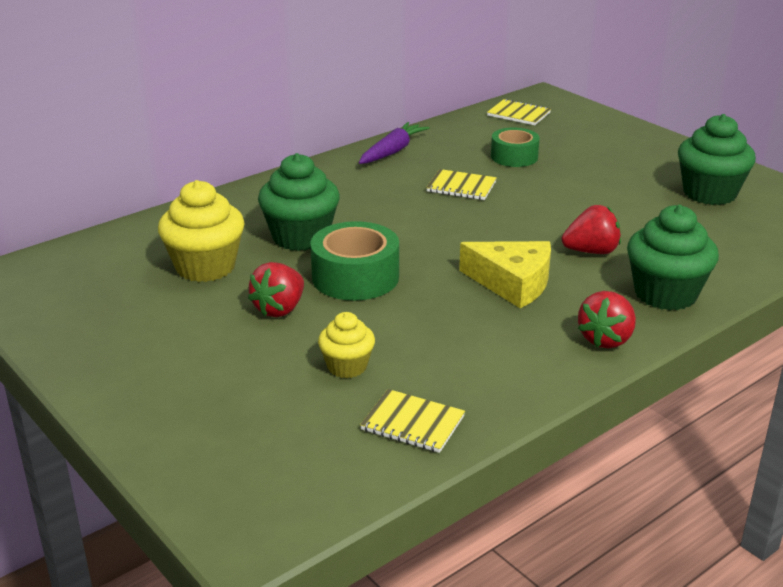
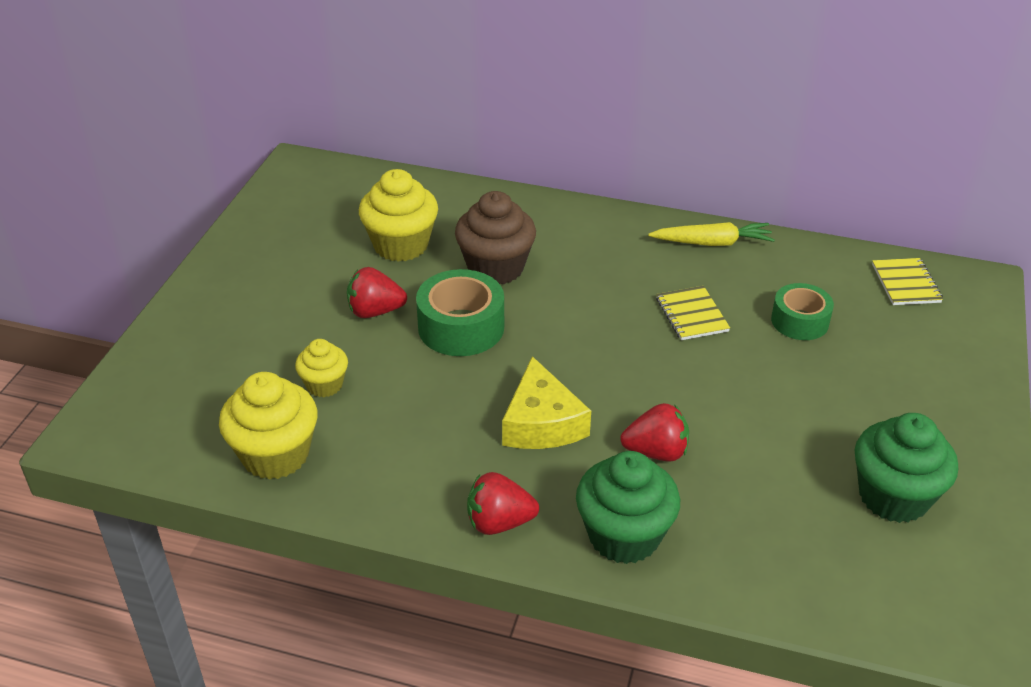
camera: 55 degrees right, 10 degrees up
(300, 237) = (495, 268): green cupcake -> brown cupcake
(392, 151) = (712, 243): purple carrot -> yellow carrot
(412, 423) = (275, 455): yellow notebook -> yellow cupcake
(591, 251) = (656, 452): red strawberry -> red strawberry turned 45 degrees counterclockwise

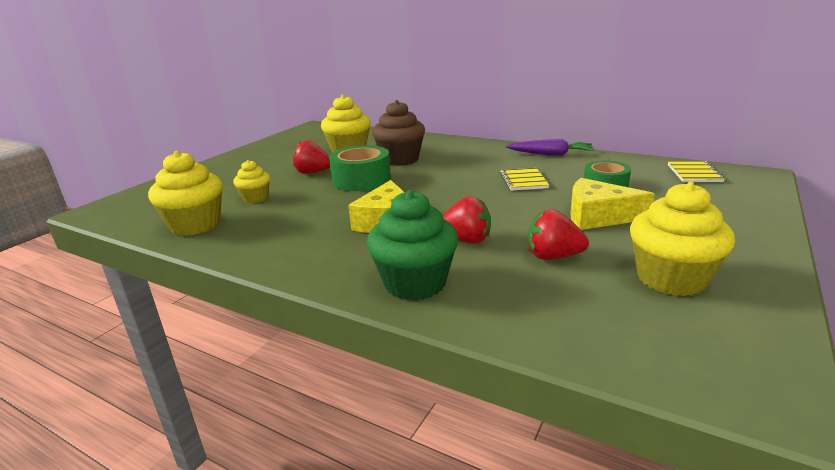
camera: 15 degrees right, 15 degrees down
(499, 522) = (320, 268): red strawberry -> red strawberry (553, 256)
(712, 243) = (550, 154): yellow carrot -> purple carrot
(801, 389) = (598, 216): none -> yellow cheese
(893, 496) = (671, 279): green cupcake -> yellow cupcake

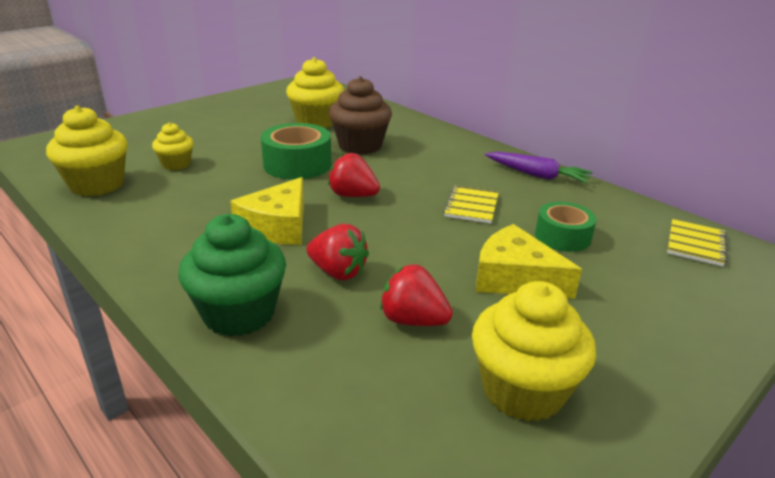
camera: 15 degrees right, 5 degrees up
(313, 172) = (257, 143): red strawberry -> red strawberry (353, 195)

